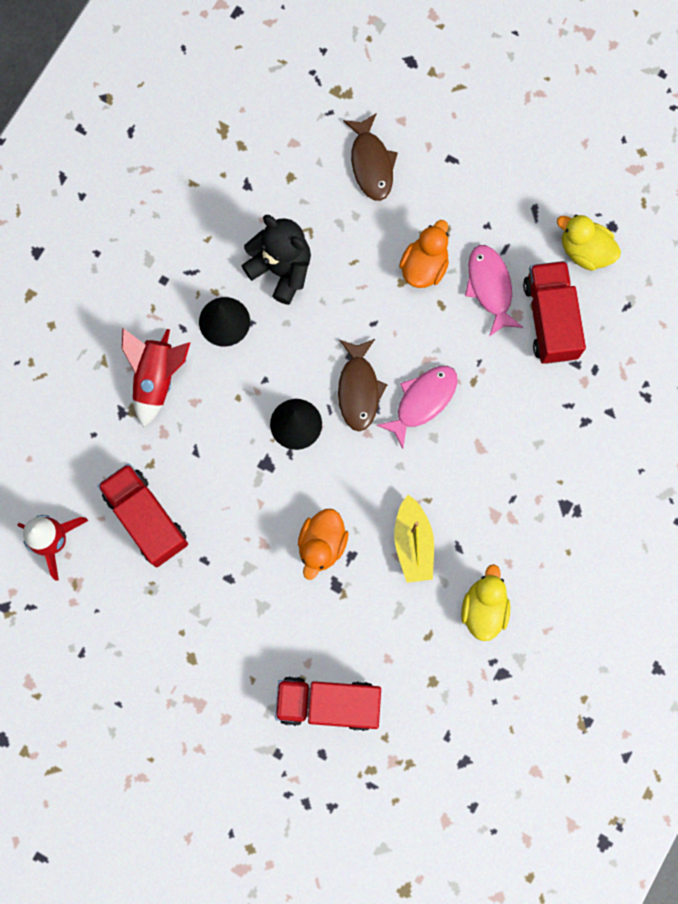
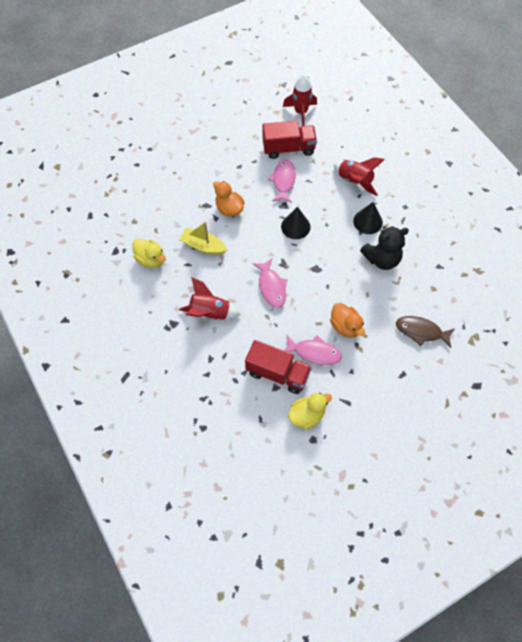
camera: 120 degrees right, 15 degrees down
(218, 490) = (283, 181): none -> pink fish
(328, 703) = (156, 177): red truck -> none
(358, 389) = (296, 262): brown fish -> none
(517, 464) = (210, 313): none -> red rocket

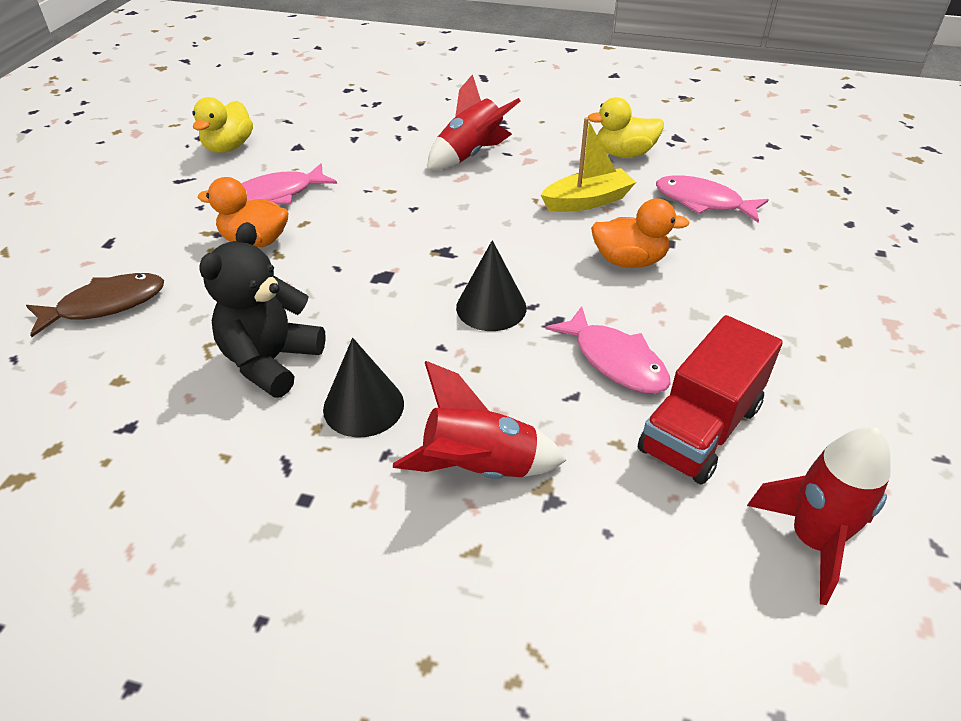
camera: 135 degrees right, 20 degrees down
(271, 287) = (424, 218): pink fish -> pink fish (703, 202)
(277, 373) = (308, 156): red truck -> none

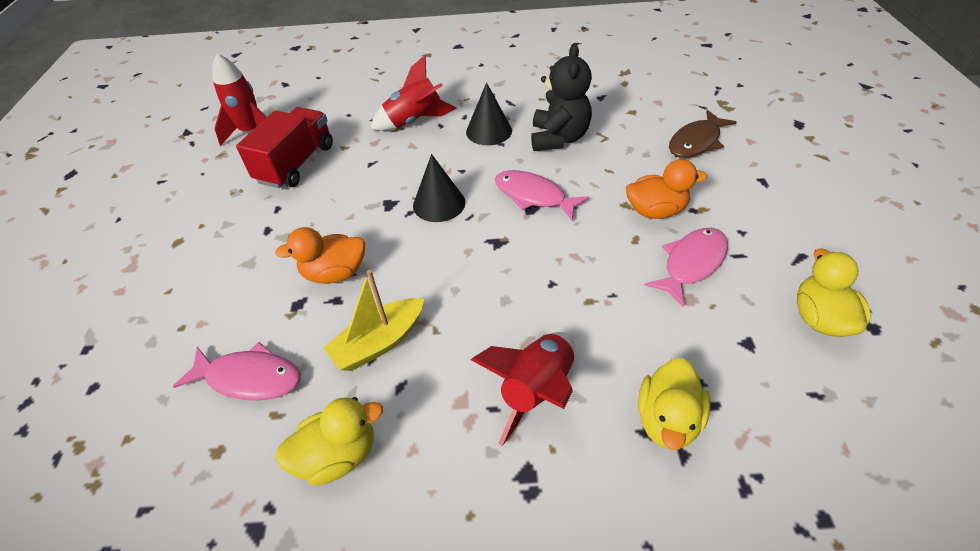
camera: 165 degrees right, 5 degrees up
(393, 129) = (667, 419): none -> yellow duck
(615, 361) = (346, 188): pink fish -> pink fish (533, 196)

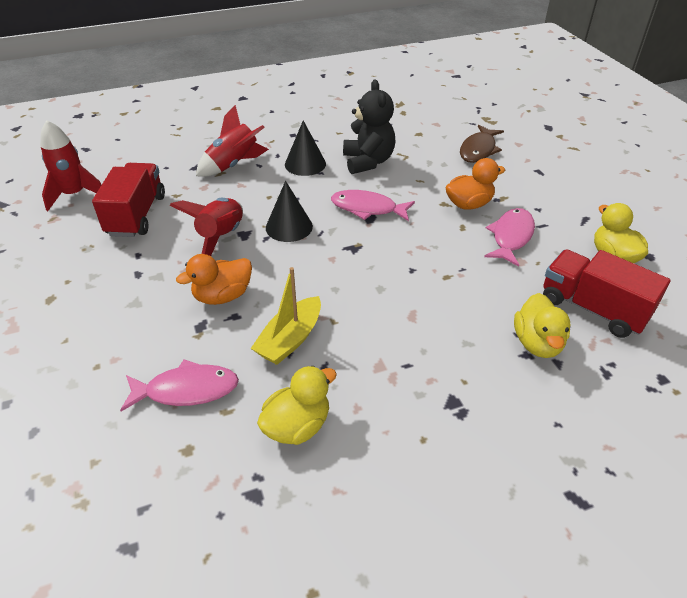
camera: 20 degrees left, 5 degrees down
(536, 390) = (434, 345): red rocket -> red rocket (221, 237)
(762, 387) = (592, 308): none -> red truck

